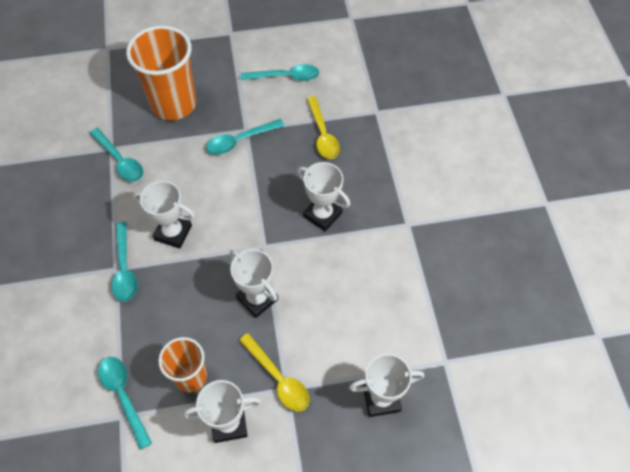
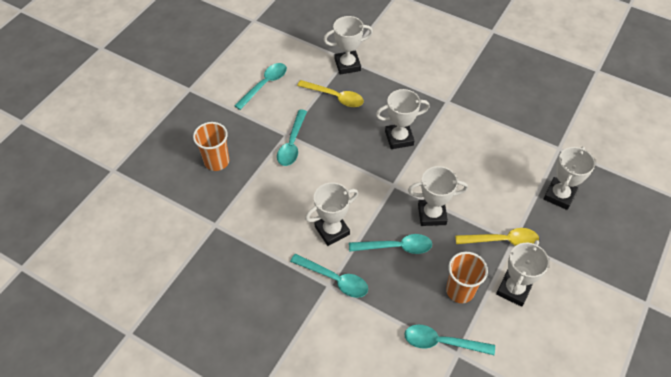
camera: 50 degrees left, 5 degrees down
(120, 161) = (233, 225): turquoise spoon -> turquoise spoon (396, 247)
(174, 104) = (216, 161): orange cup -> orange cup, size x0.58
(370, 117) = (347, 65): none -> white trophy

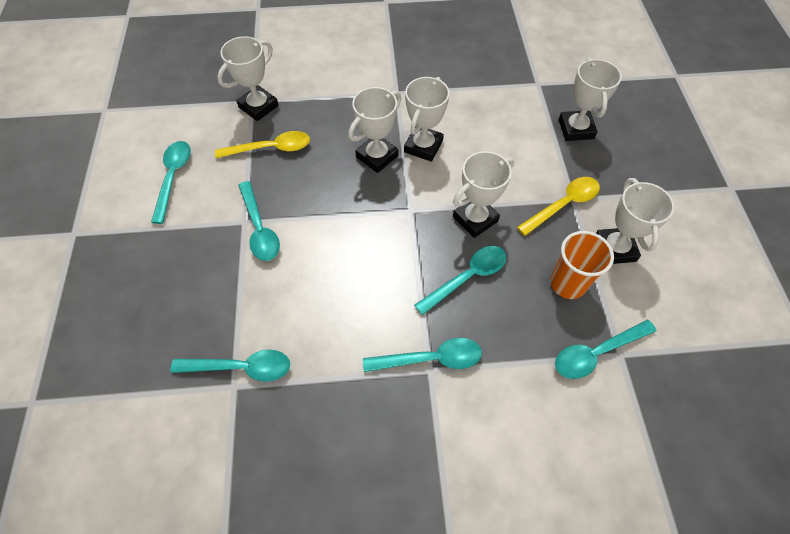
camera: 35 degrees left, 5 degrees up
(216, 161) = (177, 304): orange cup -> none
(226, 217) = (241, 367): none -> turquoise spoon
(332, 230) = (383, 303): white trophy -> white trophy (423, 146)

